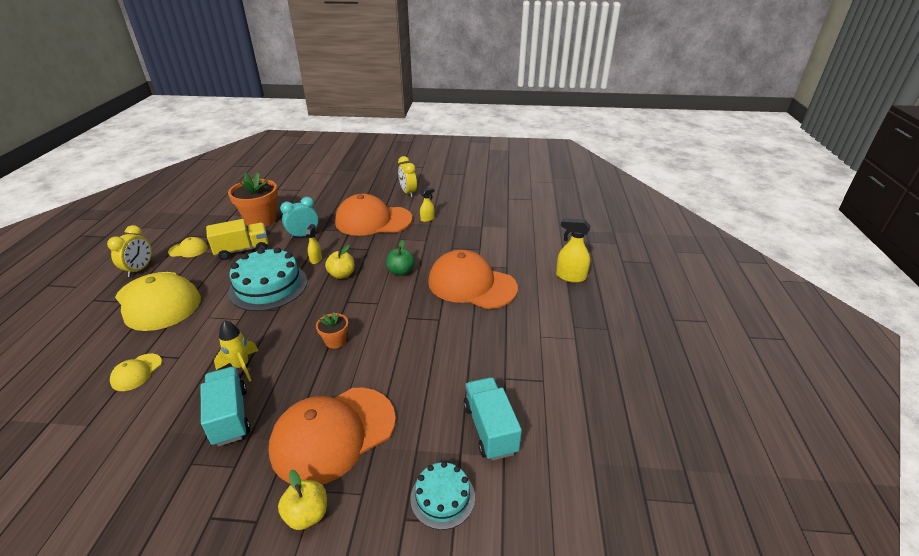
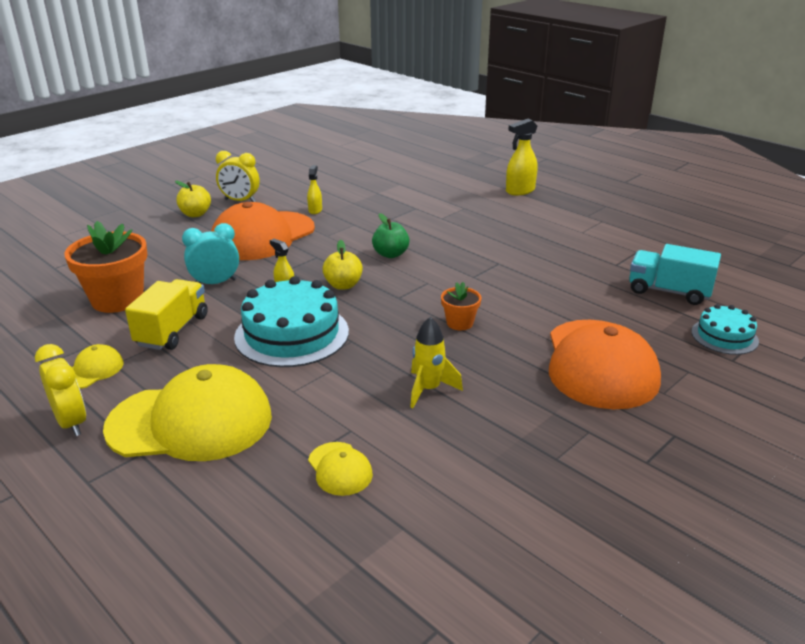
camera: 50 degrees left, 5 degrees down
(230, 416) = (508, 416): turquoise truck -> none
(303, 235) = (215, 283): turquoise clock -> turquoise clock turned 60 degrees clockwise
(307, 514) = (689, 405): yellow apple -> yellow apple (195, 214)
(471, 284) = (467, 231): orange cap -> none

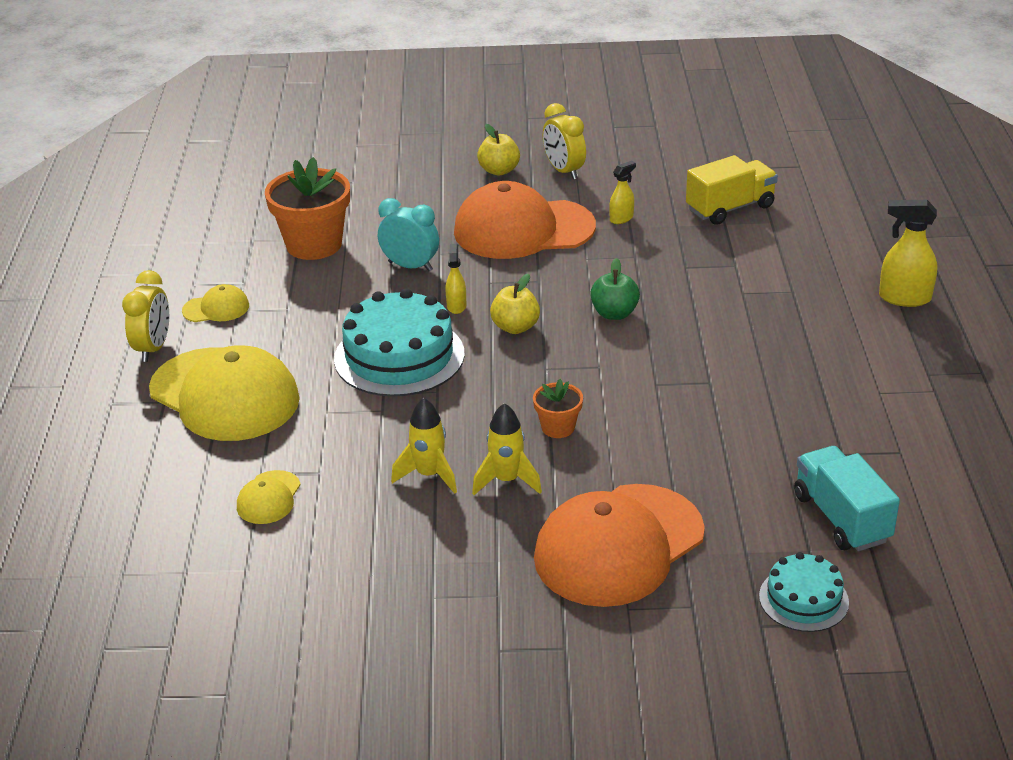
camera: 45 degrees right, 5 degrees up
(172, 331) = (315, 301): yellow truck -> yellow truck (730, 208)
(481, 366) = (506, 481): none -> yellow rocket

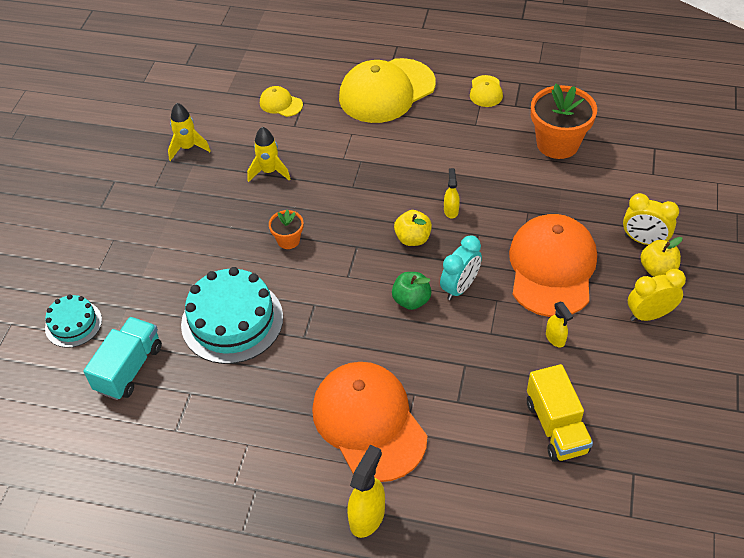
camera: 105 degrees right, 15 degrees up
(153, 348) = (448, 63): yellow clock -> yellow clock (644, 240)
(399, 356) = (399, 173): turquoise cake -> turquoise cake (232, 321)
(410, 266) = (513, 192): turquoise clock -> turquoise clock (459, 287)
(456, 306) = (451, 210): yellow spray bottle -> yellow spray bottle turned 105 degrees counterclockwise
(506, 481) = (247, 206): yellow rocket -> yellow rocket (188, 148)
(618, 545) = (164, 246): orange cap -> orange cap (369, 422)
(841, 518) = (129, 368): turquoise truck -> turquoise truck turned 60 degrees counterclockwise

